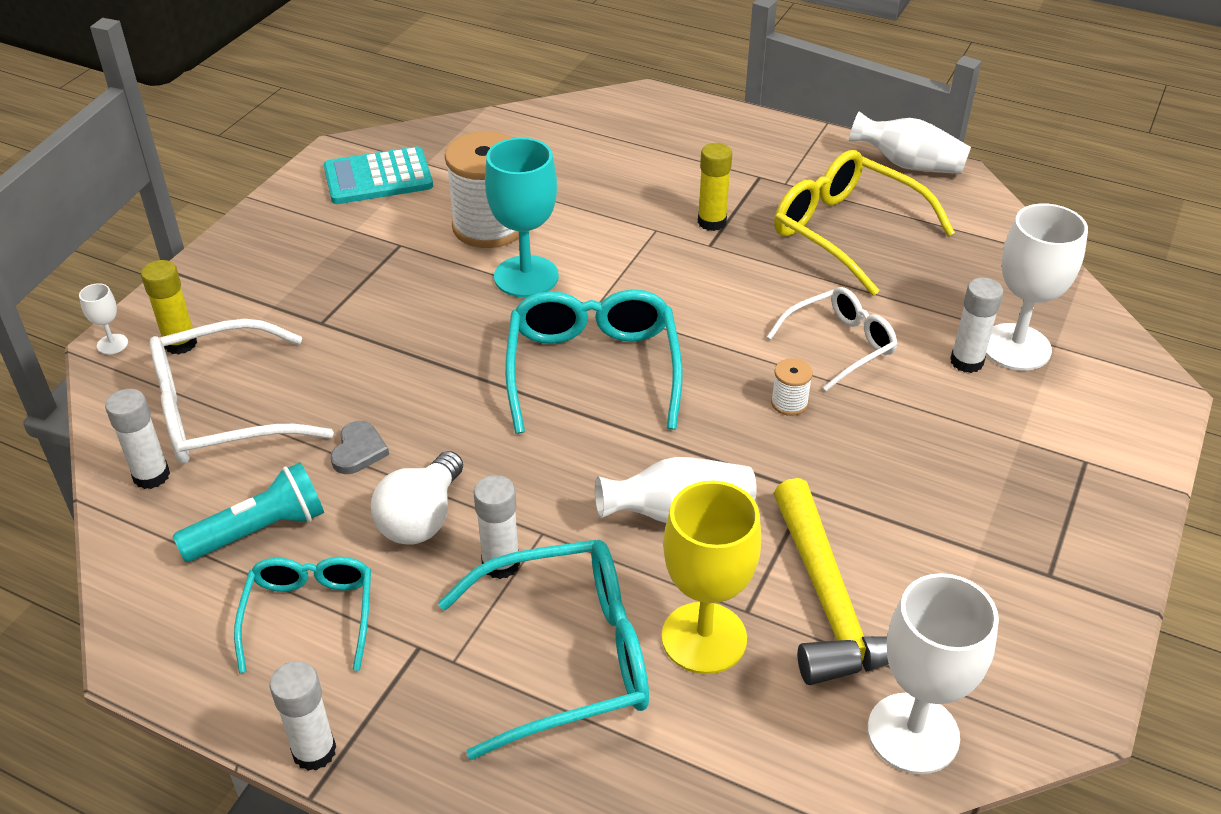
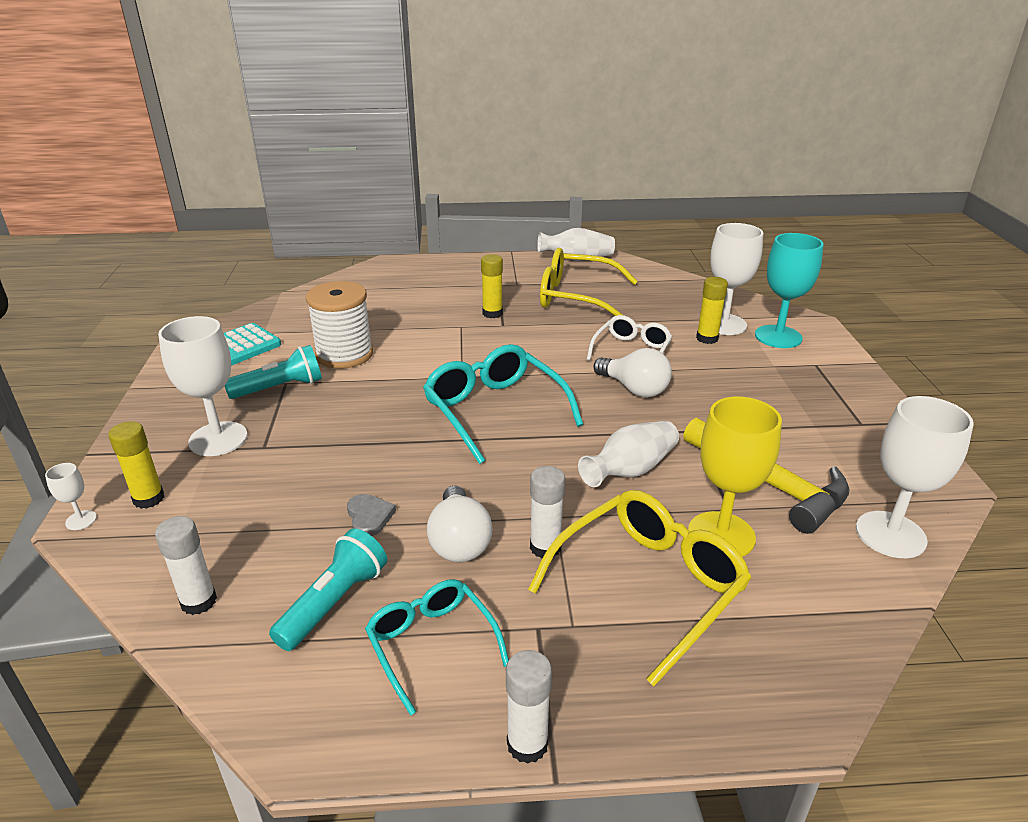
camera: 30 degrees left, 10 degrees down
(222, 412) = (228, 532): white glasses -> none
(285, 295) = (218, 439): none -> white goblet
(389, 250) = (280, 388): none -> turquoise flashlight
(526, 276) = (398, 374): turquoise goblet -> turquoise goblet (778, 337)
(567, 657) = (648, 586): turquoise glasses -> yellow glasses
(789, 403) = (634, 389): white spool -> white light bulb
(966, 362) = (707, 338): white glue stick -> yellow glue stick

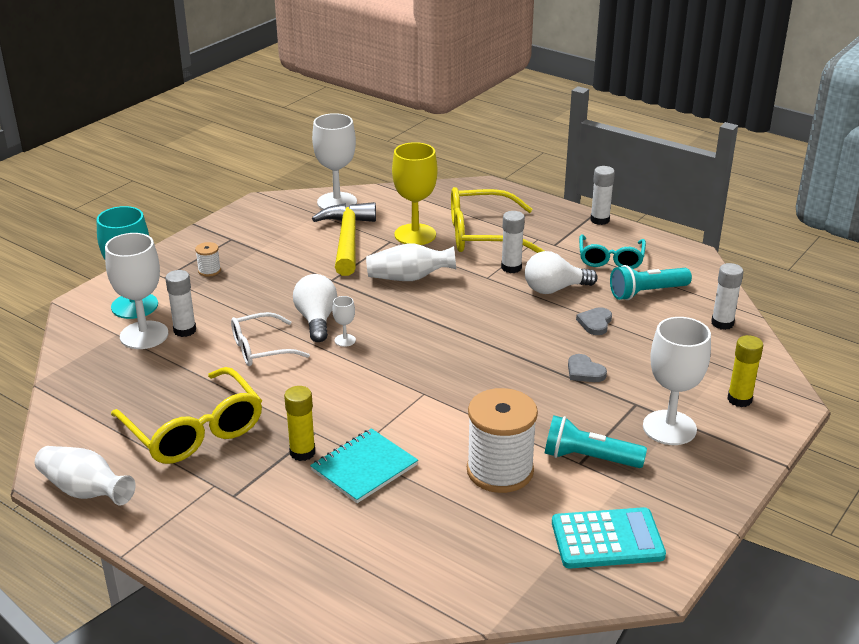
camera: 140 degrees left, 0 degrees up
(81, 520) = (792, 404): white goblet -> white goblet (345, 340)
(337, 455) = (584, 371): none -> grey heart
(441, 322) = (364, 467): none -> turquoise notebook
(459, 542) = (554, 289): white light bulb -> white light bulb turned 135 degrees counterclockwise
(494, 411) = (437, 352): turquoise glasses -> none
(707, 338) = (185, 330): yellow glue stick -> white glue stick
(800, 386) = (209, 271): none -> white spool

